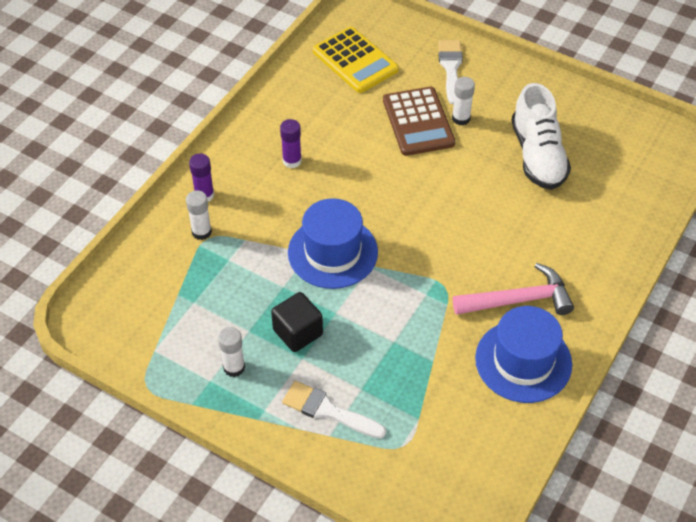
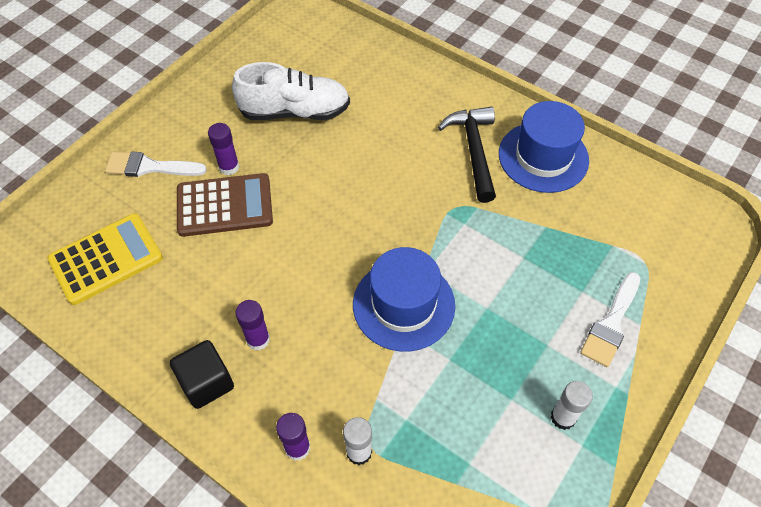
camera: 85 degrees left, 5 degrees up
(298, 332) = (513, 347): black cube -> black cube (207, 383)
(461, 118) = (229, 167): white glue stick -> purple glue stick
(518, 300) = (474, 151): pink hammer -> black hammer

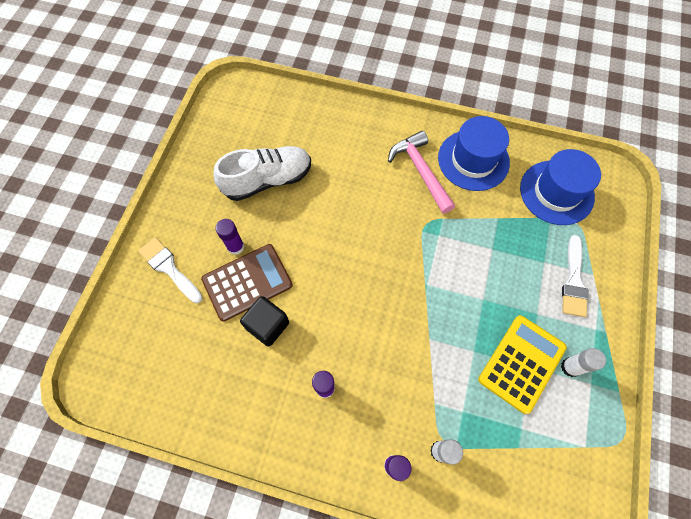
camera: 20 degrees left, 10 degrees up
(106, 259) = (170, 363): yellow calculator -> yellow calculator (521, 363)
(150, 167) = (169, 268): white brush -> white brush turned 60 degrees clockwise
(207, 383) = (301, 439): black cube -> black cube (267, 325)
(403, 305) = (422, 318): blue hat -> blue hat (556, 192)
(474, 151) = (420, 171): black hammer -> pink hammer

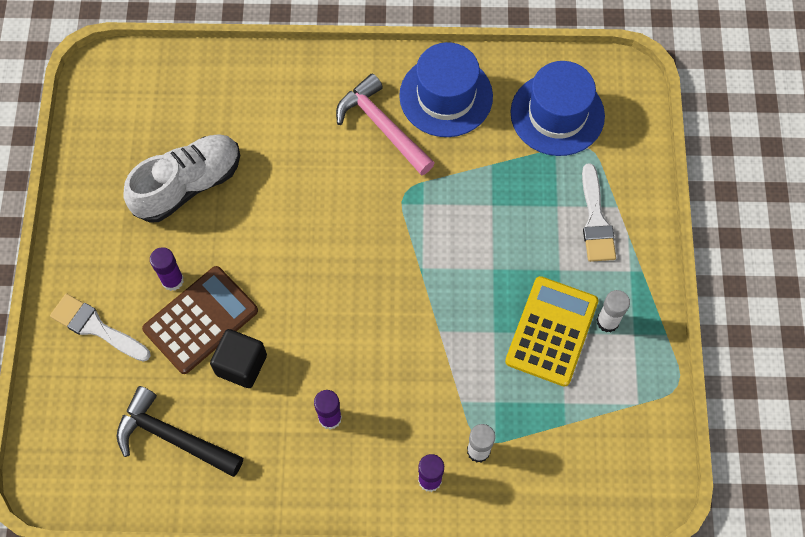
camera: 15 degrees left, 0 degrees up
(199, 370) = (173, 437): none -> black hammer

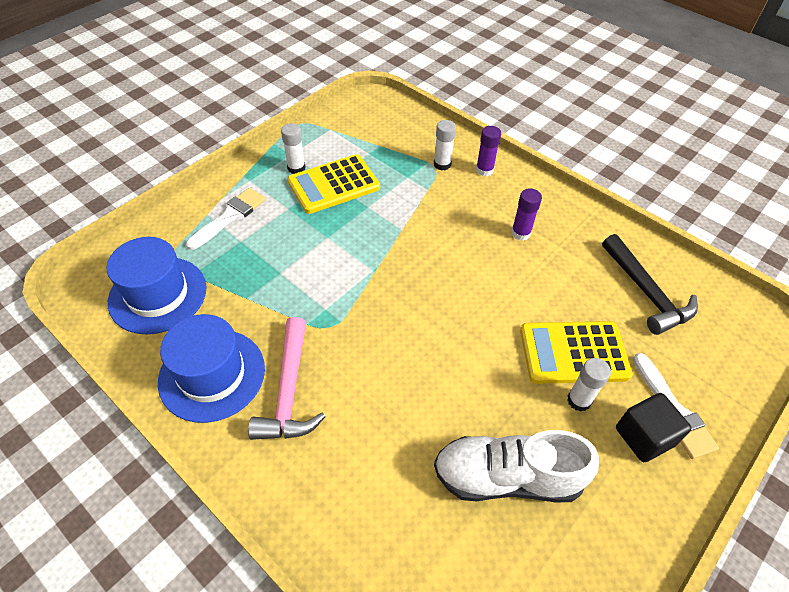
camera: 140 degrees left, 15 degrees down
(172, 280) = (579, 400): purple glue stick -> white glue stick
(201, 320) = (573, 353): brown calculator -> yellow calculator
(241, 365) = (561, 302): black cube -> black cube (644, 437)

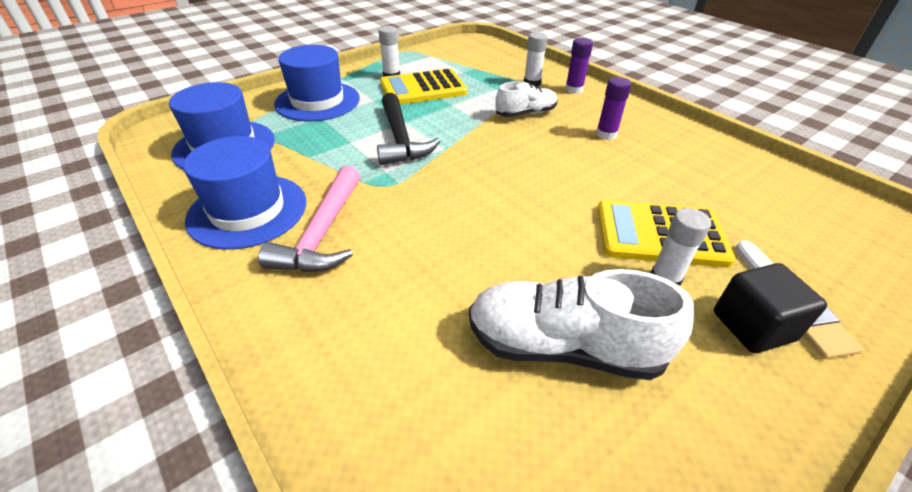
camera: 10 degrees right, 10 degrees down
(230, 217) = (317, 101): white brush -> blue hat
(442, 212) = (525, 113): none -> white shoe
(646, 292) = (749, 191): black hammer -> black hammer (400, 139)

